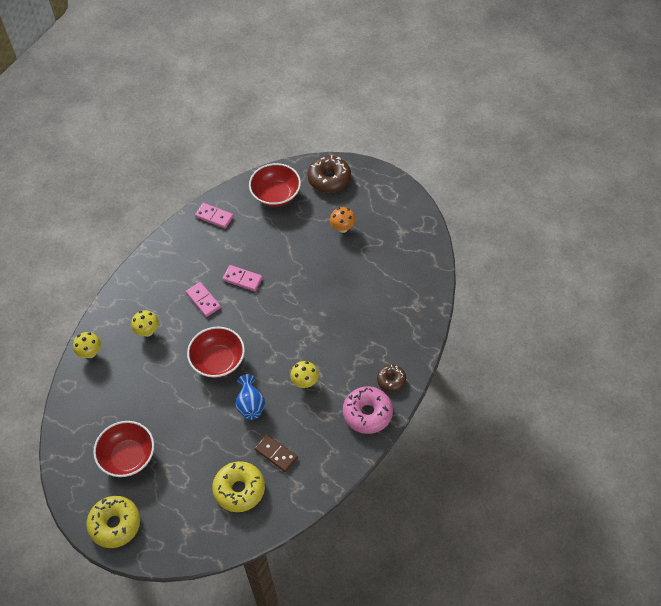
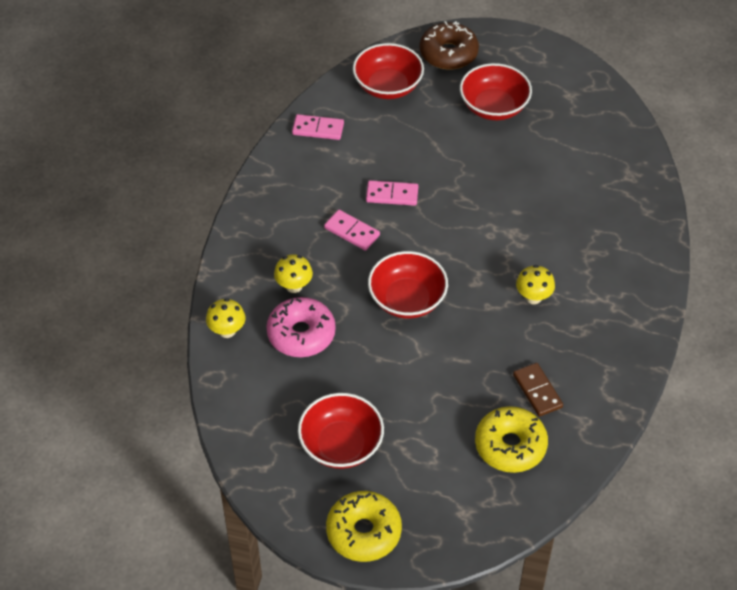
camera: 20 degrees left, 5 degrees down
(250, 405) = (475, 341): blue vase -> none
(276, 454) = (537, 391): brown domino -> brown domino turned 45 degrees clockwise
(342, 228) = (494, 107): orange mushroom -> red bowl
(367, 413) = (631, 314): pink donut -> pink donut (301, 334)
(391, 380) = (641, 269): brown donut -> none

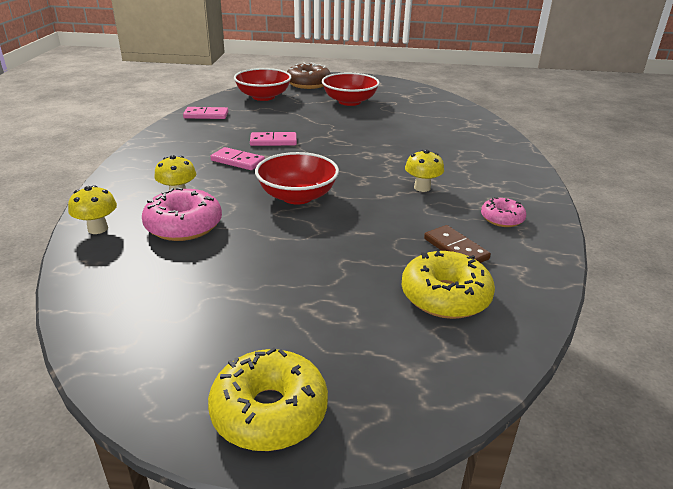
camera: 10 degrees left, 20 degrees down
(341, 445) = (231, 314): red bowl -> none
(595, 354) = (502, 219): none -> pink donut

